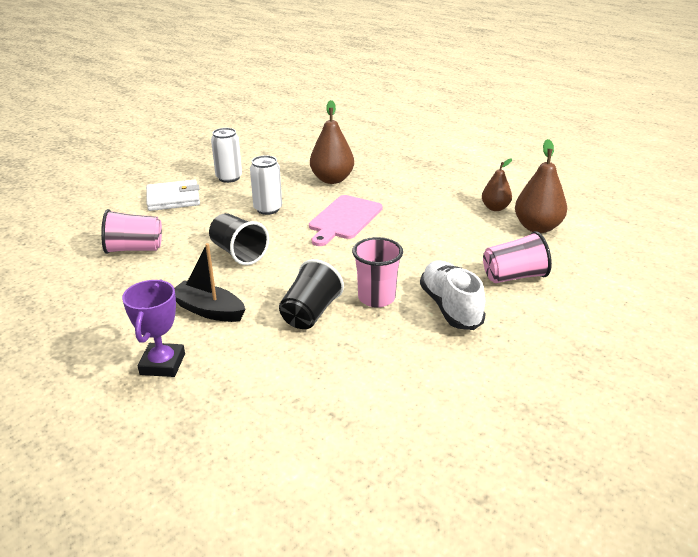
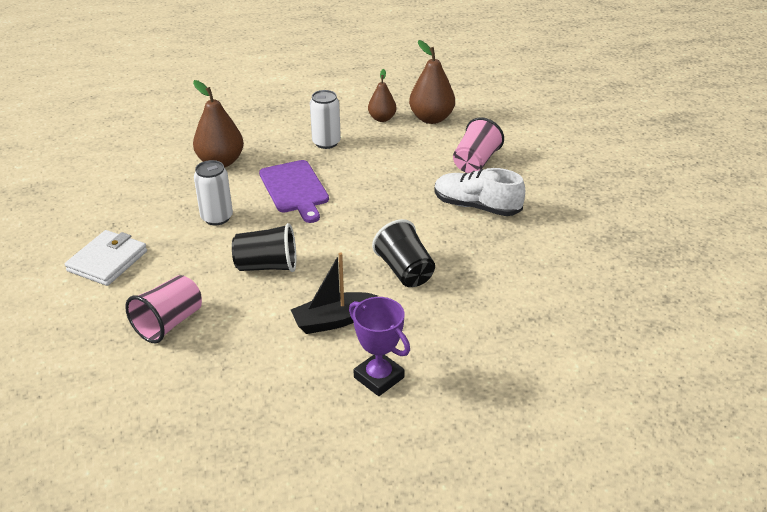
camera: 50 degrees left, 5 degrees up
(229, 178) = (122, 212): white can -> white can (326, 142)
(344, 219) = (294, 189): pink cutting board -> purple cutting board
(376, 298) = (425, 231): pink cup -> none

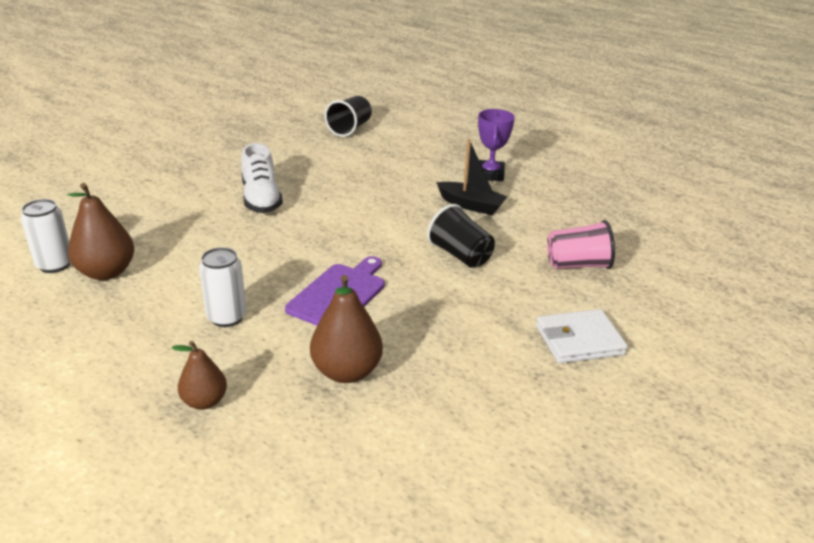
camera: 130 degrees left, 5 degrees down
(217, 217) = (439, 315): white can -> white can (55, 265)
(382, 118) = (133, 304): brown pear -> brown pear (204, 401)
(405, 271) = (383, 199): black cup -> black cup (350, 129)
(475, 162) = (184, 220): pink cup -> none

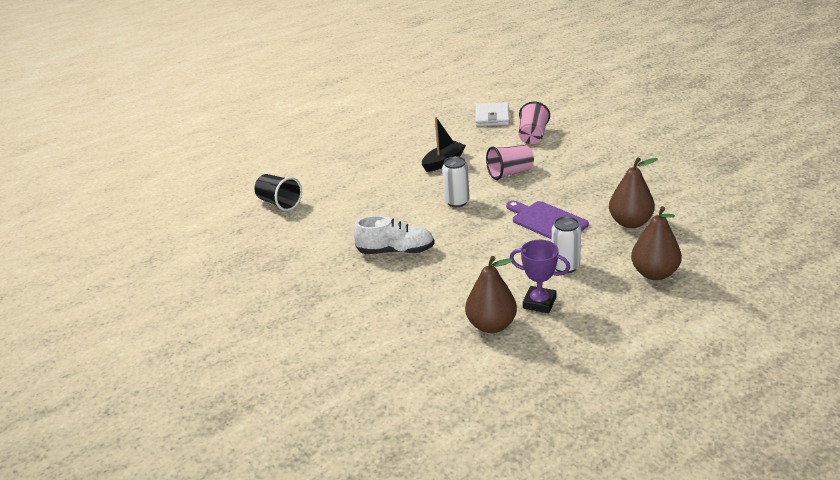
camera: 70 degrees left, 0 degrees up
(55, 265) = (472, 355): white can -> white can (457, 202)
(204, 401) = (654, 273): brown pear -> brown pear, size x1.60
(460, 255) = (510, 173): black cup -> pink cup
(490, 174) = (399, 149): purple trophy -> purple trophy (539, 303)
(579, 340) = (610, 147): white wallet -> white wallet (492, 117)

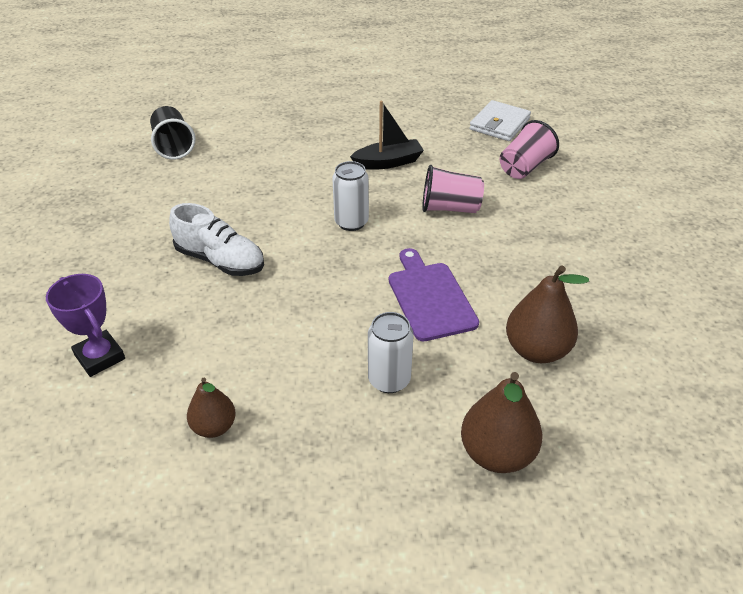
camera: 25 degrees right, 10 degrees up
(491, 325) = (214, 427): brown pear -> brown pear, size x0.62
(539, 303) = (303, 422): purple trophy -> purple trophy (100, 357)

